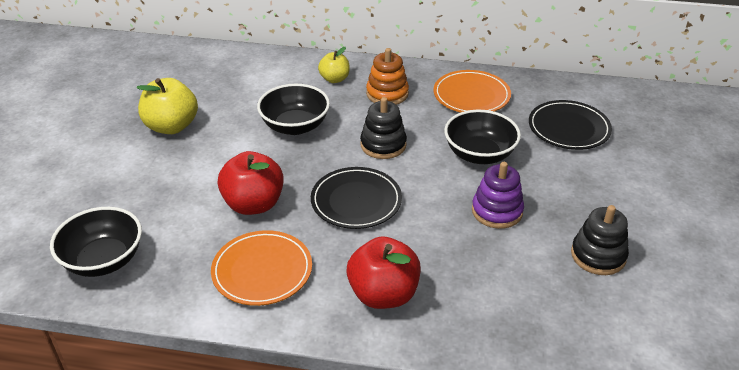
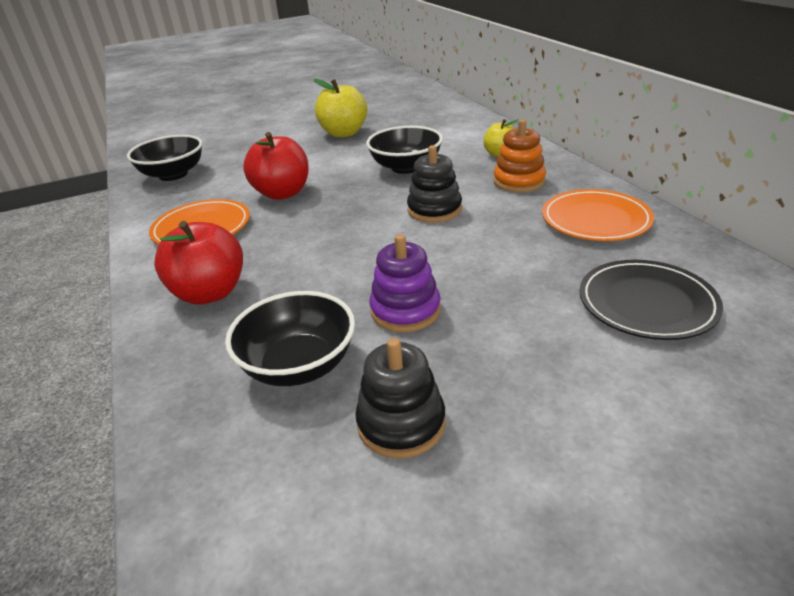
camera: 60 degrees right, 5 degrees down
(356, 201) = (333, 230): black plate -> none
(479, 154) = (494, 263): black bowl -> black bowl (299, 365)

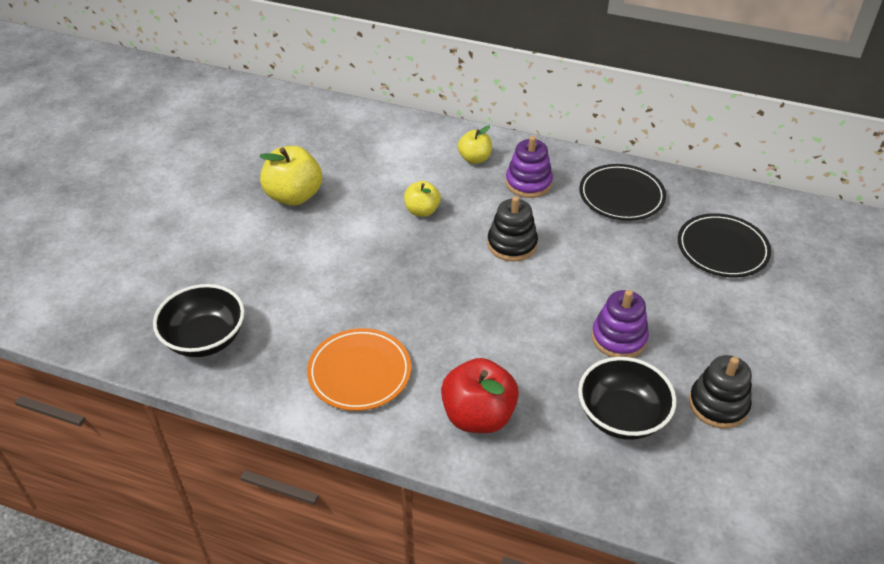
camera: 50 degrees left, 10 degrees up
(282, 193) = (363, 296): red apple -> none
(406, 167) = (422, 211): black bowl -> yellow apple
(519, 181) = (528, 183): orange stacking toy -> purple stacking toy
(595, 220) = (621, 196): orange plate -> black plate

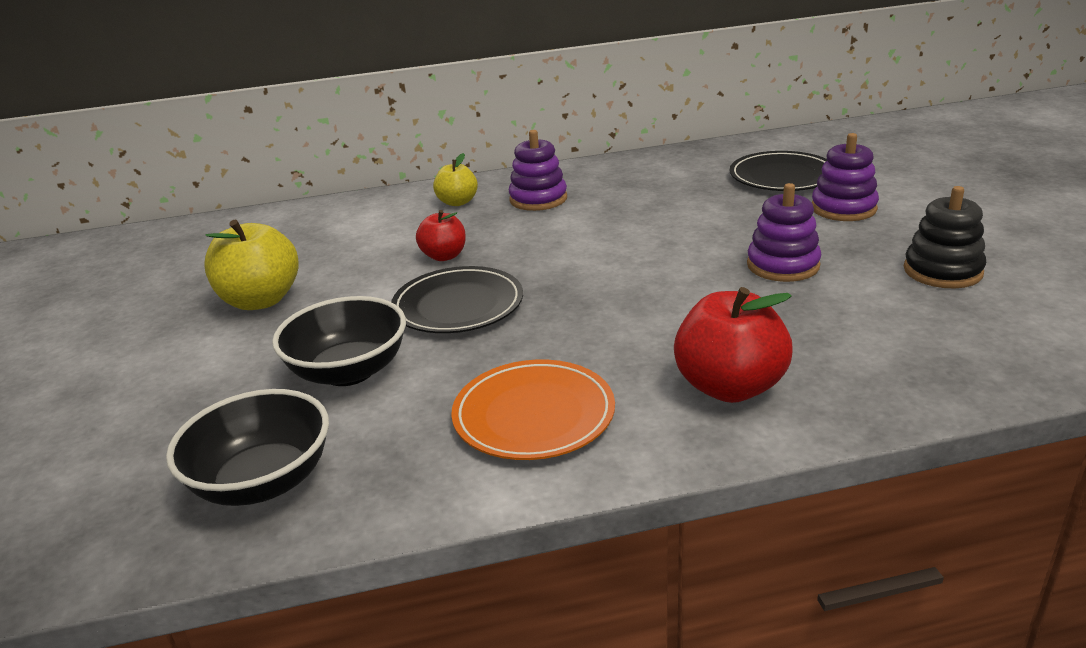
camera: 30 degrees left, 15 degrees down
(422, 211) = (444, 256): yellow apple -> red apple
(512, 244) = (579, 244): black stacking toy -> none
(621, 196) = (642, 177): black plate -> black plate (458, 306)
(621, 416) = (873, 318): black bowl -> black bowl (349, 371)
(726, 307) = (843, 208): none -> purple stacking toy

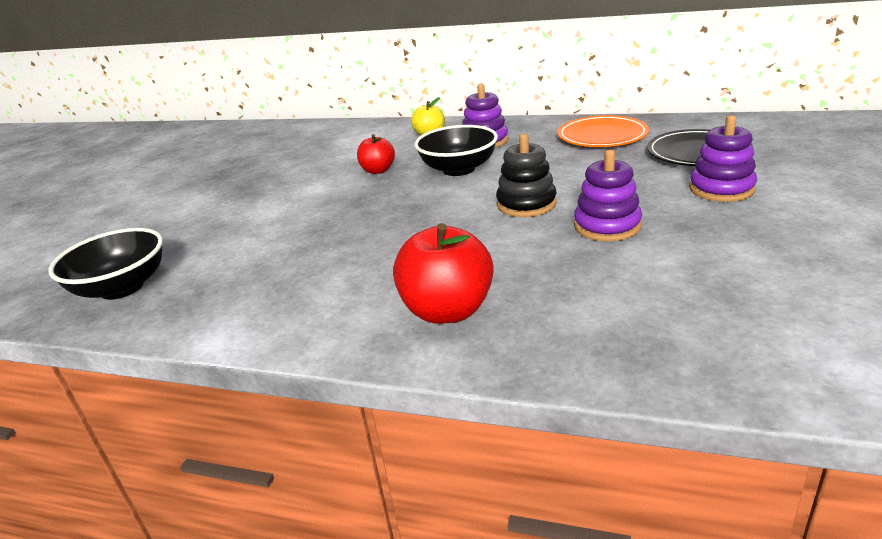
camera: 30 degrees right, 0 degrees up
(261, 300) = (248, 178): yellow apple -> none
(349, 371) = (238, 233): black bowl -> black bowl (458, 169)
(458, 306) = (346, 206): black plate -> none
(534, 415) = (300, 292): orange plate -> orange plate (602, 136)
(942, 271) = (750, 262): black stacking toy -> black stacking toy (526, 204)

